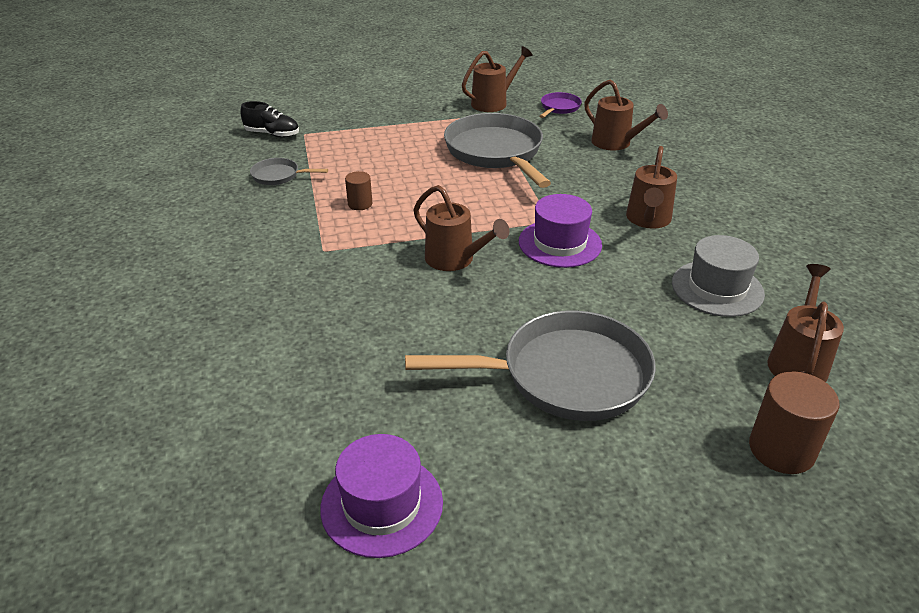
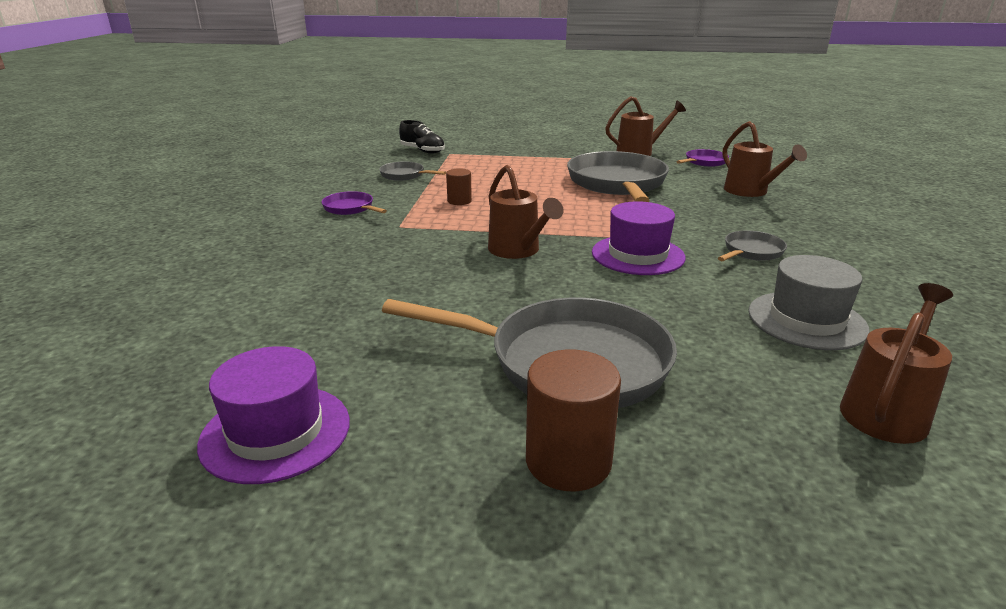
camera: 20 degrees right, 10 degrees down
(256, 235) = (350, 208): none -> purple pan
(648, 220) = (751, 252): brown watering can -> grey pan
(781, 450) = (815, 502): brown cylinder -> brown cylinder (568, 461)

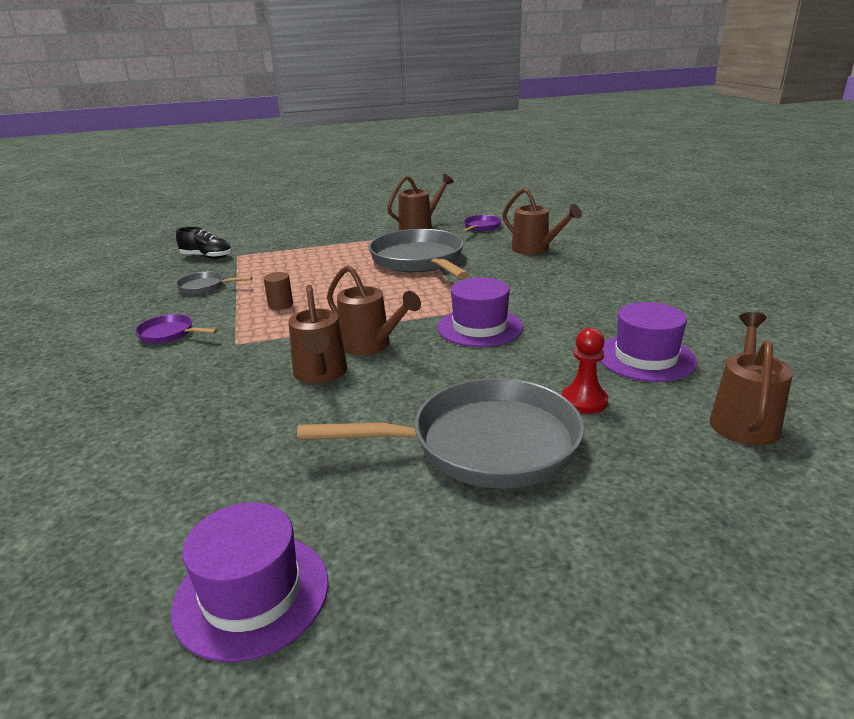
camera: 20 degrees left, 0 degrees up
(455, 267) = (320, 374): none -> brown watering can
(568, 461) = (541, 536): brown cylinder -> none
(703, 347) = (584, 401): none -> red pawn
(751, 252) = (569, 305): grey pan -> none
(806, 320) = (645, 357): grey hat -> purple hat

